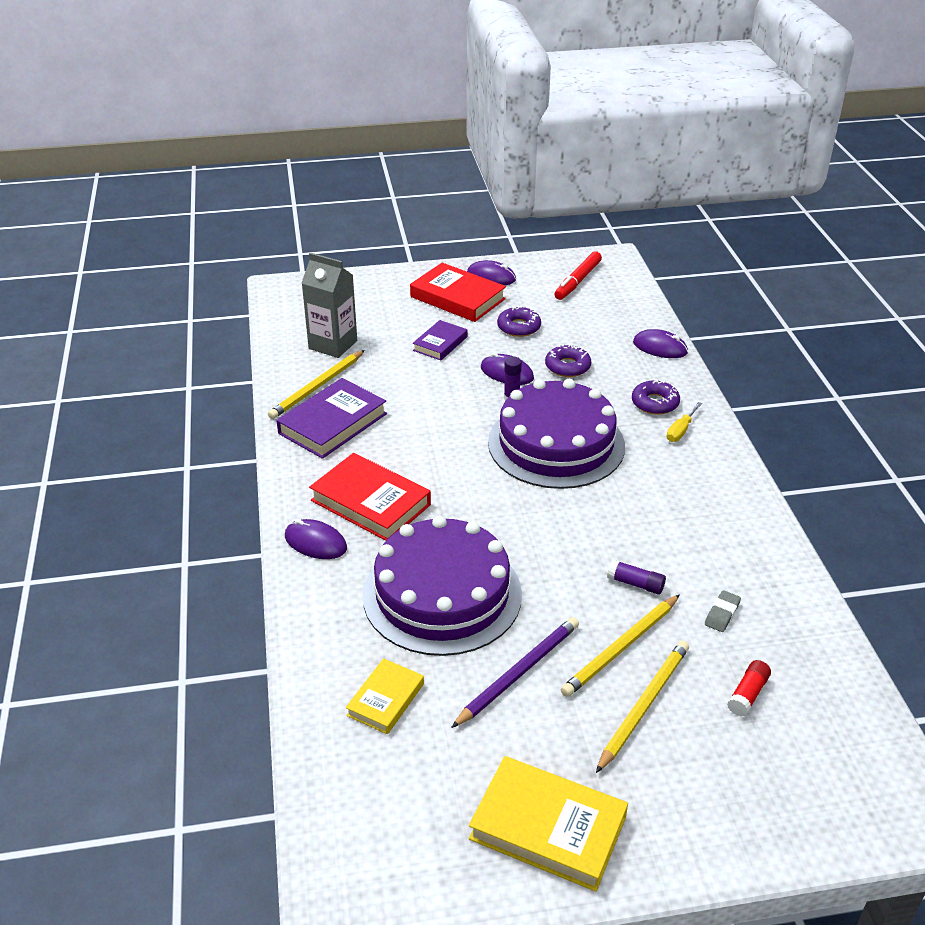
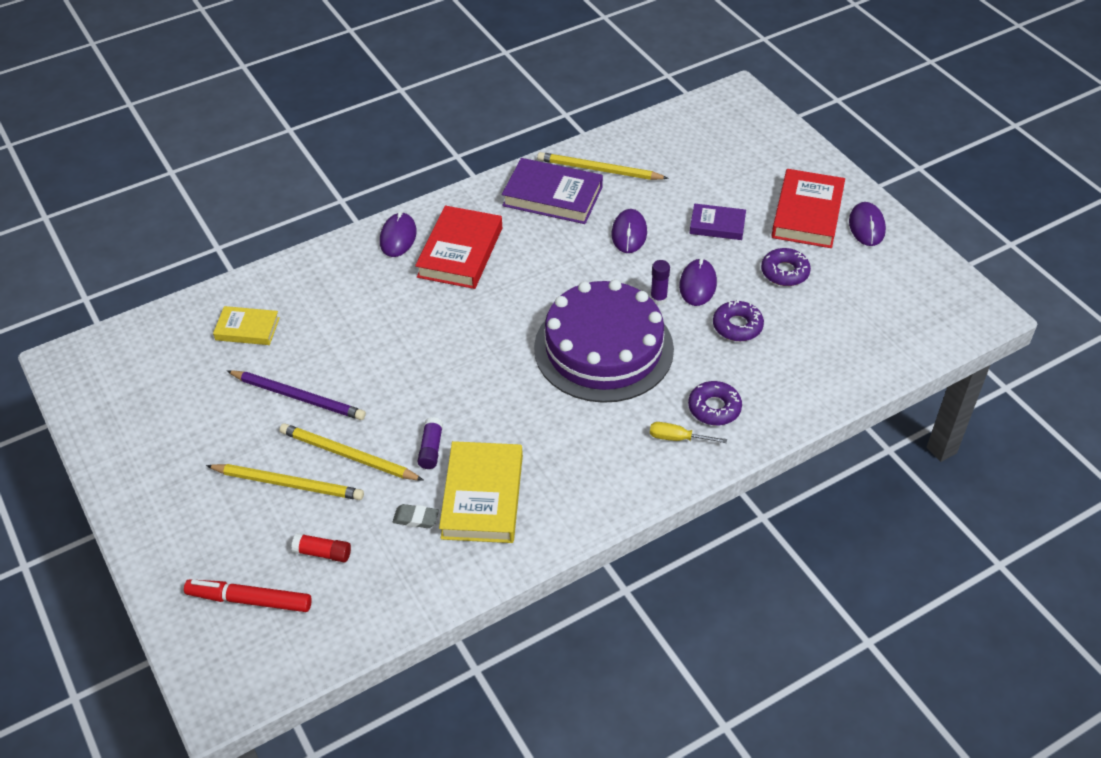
camera: 70 degrees right, 10 degrees up
(333, 345) = (669, 157): grey carton -> none
(442, 594) = (368, 328): purple cake -> none
(548, 827) = (153, 452): yellow book -> yellow book (482, 497)
(577, 281) = (910, 295): red marker -> red marker (249, 600)
(660, 347) = (822, 392): purple mouse -> purple mouse (629, 233)

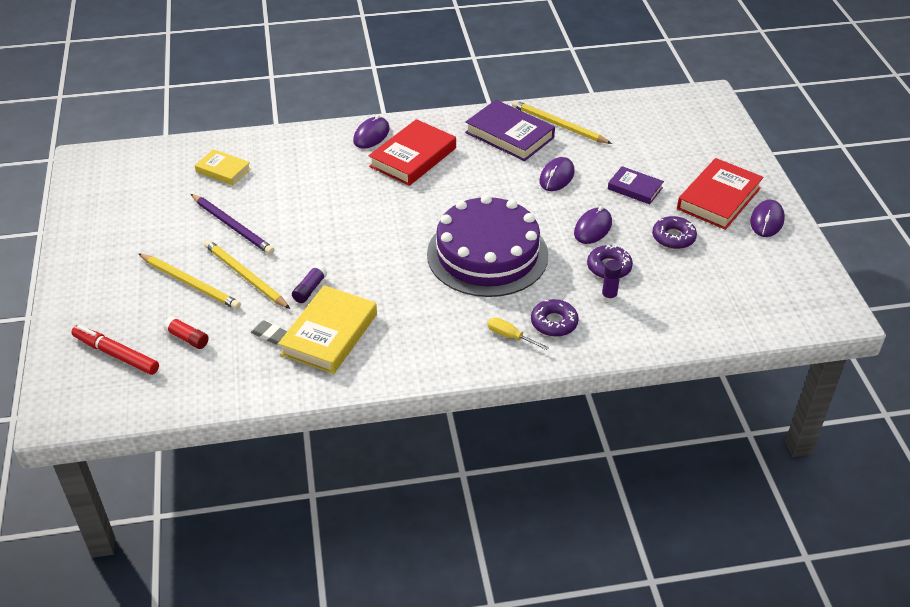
camera: 20 degrees right, 5 degrees down
(658, 299) = (553, 230): purple glue stick -> purple glue stick (609, 297)

